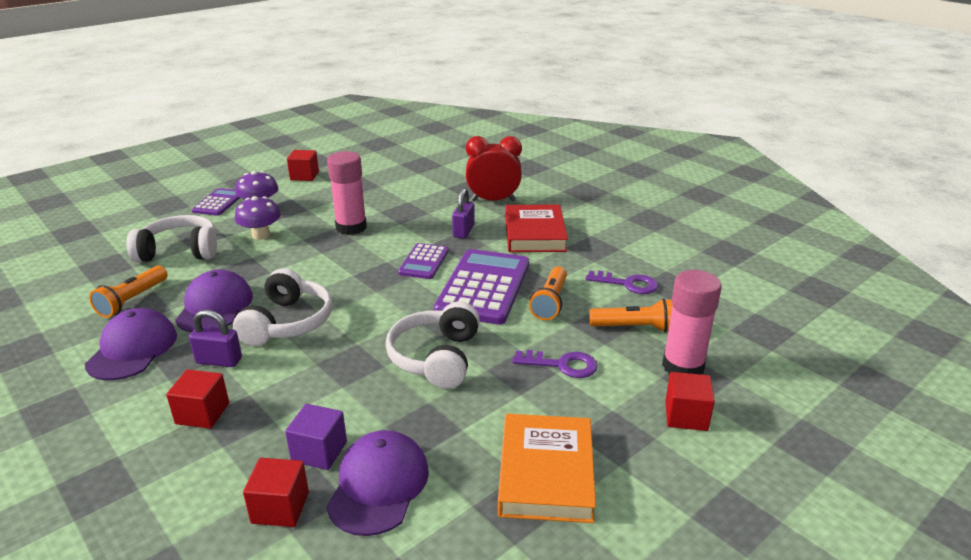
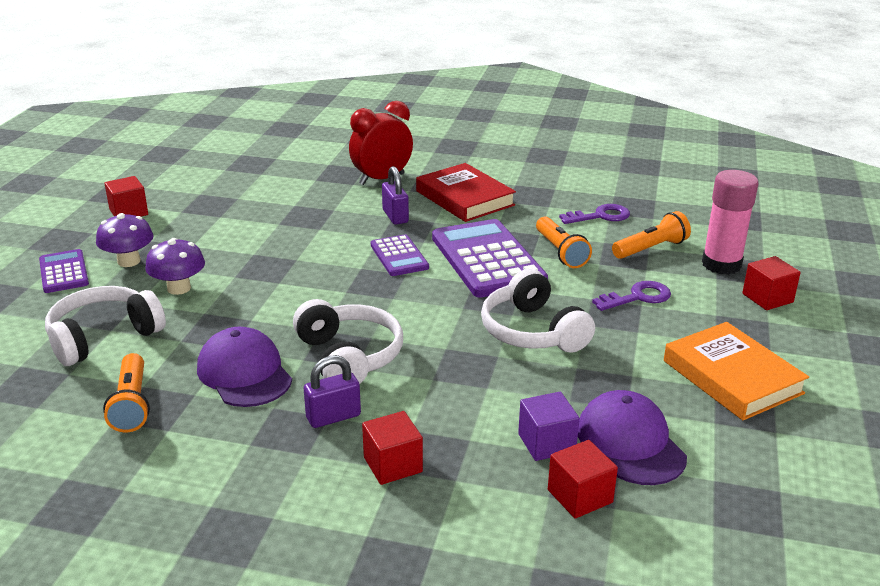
camera: 35 degrees left, 0 degrees up
(133, 349) = (218, 446): purple cap -> none
(351, 227) = (272, 248): pink glue stick -> none

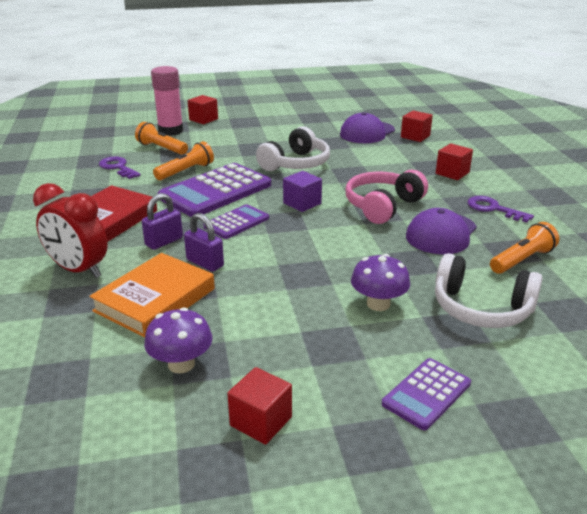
camera: 115 degrees left, 0 degrees up
(129, 261) = (365, 358): purple mushroom -> purple mushroom (181, 364)
(333, 417) = (440, 195): purple padlock -> purple padlock (205, 263)
(349, 357) = (382, 206): white headphones -> pink headphones
(546, 443) = (389, 146): purple cube -> purple cube (302, 203)
(637, 297) = (229, 145): purple key -> purple key (493, 209)
(732, 377) = (290, 120): orange book -> orange book (155, 300)

